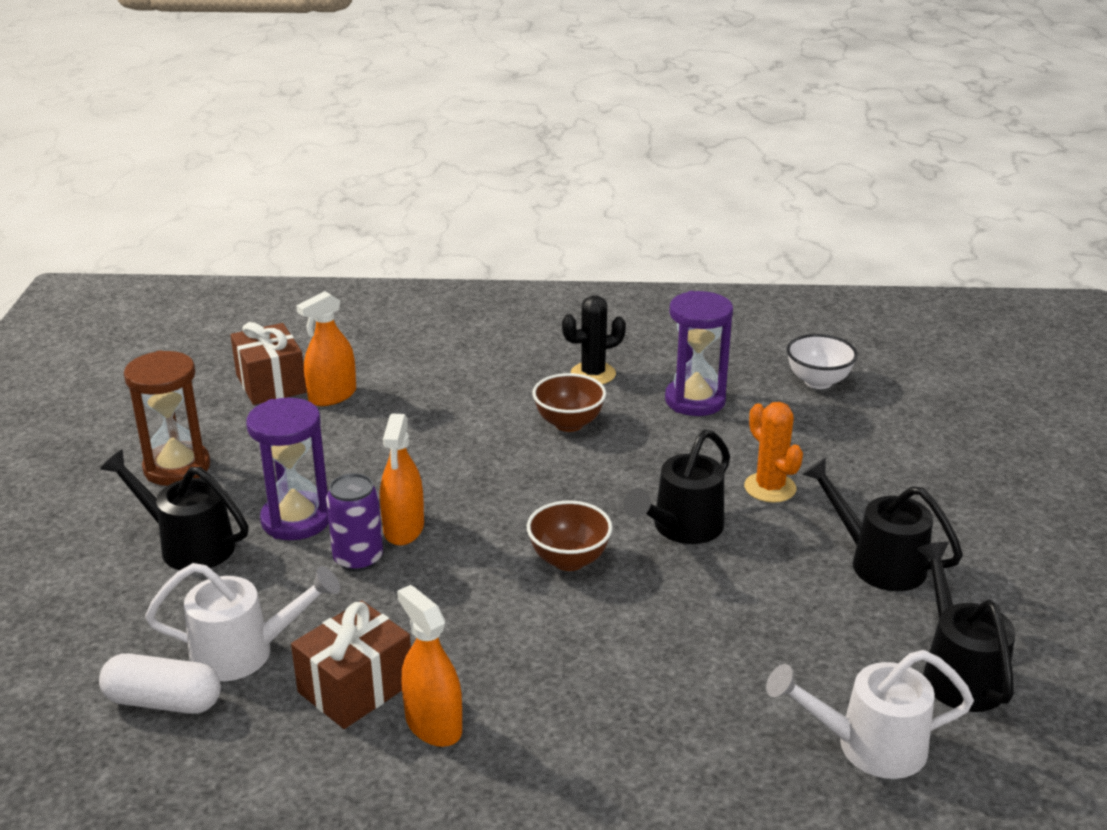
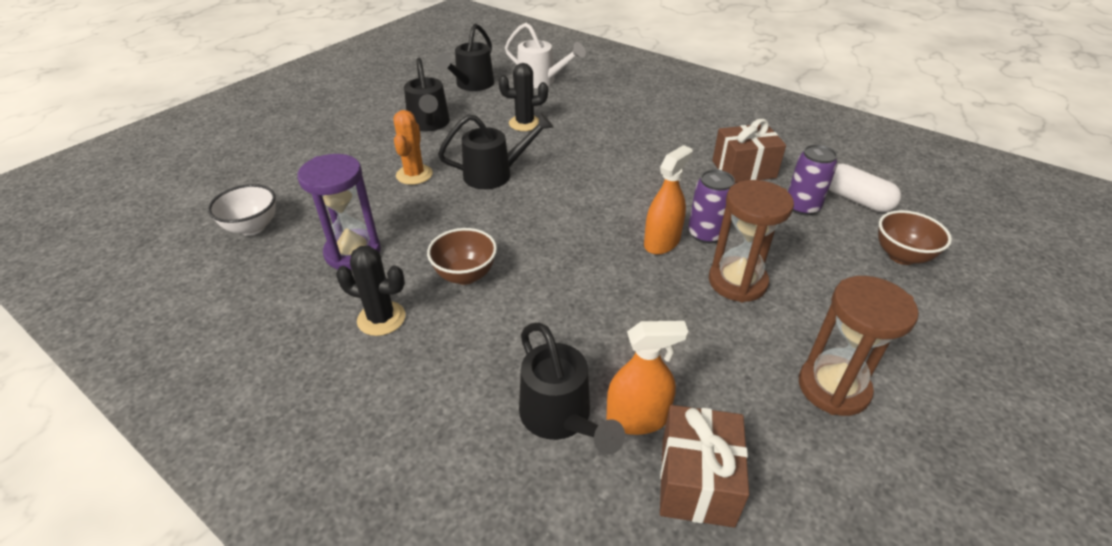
camera: 145 degrees left, 10 degrees up
(188, 545) = (830, 295): black watering can -> black watering can (560, 418)
(245, 652) = (802, 207): white watering can -> purple can
(296, 520) = (737, 282): purple hourglass -> brown hourglass
(433, 725) = (712, 143): orange spray bottle -> none
(569, 560) = (577, 183): brown bowl -> brown bowl (901, 256)
(757, 627) = (524, 123): none -> black cactus

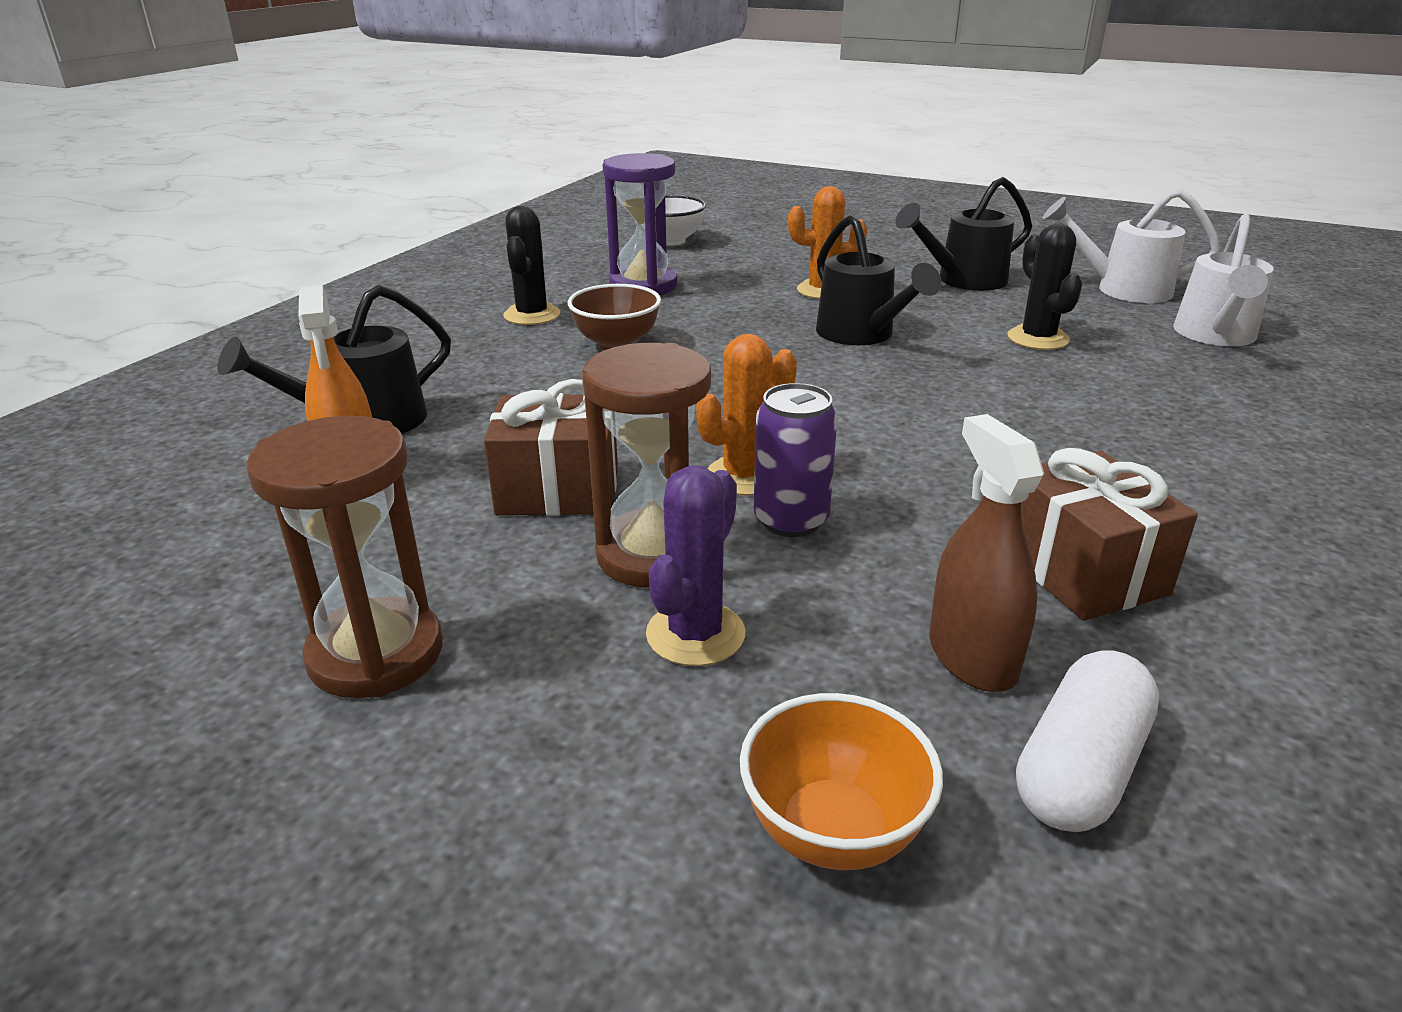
camera: 80 degrees right, 10 degrees down
(471, 85) = (1122, 289): black watering can -> white watering can
(661, 242) = (745, 476): orange spray bottle -> orange cactus
(696, 481) = (238, 516): brown gift -> brown gift (558, 489)
(799, 275) = (695, 634): none -> purple cactus
(802, 207) = (972, 657): purple can -> brown spray bottle
(901, 256) = (833, 831): brown bowl -> orange bowl

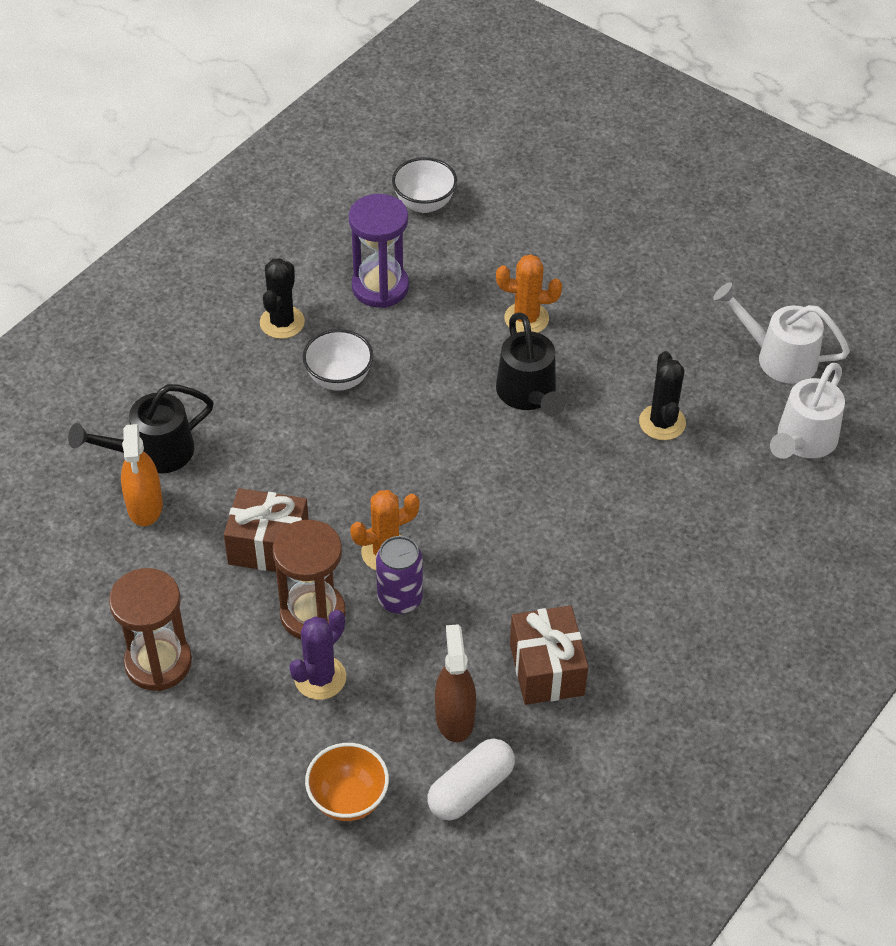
camera: 10 degrees right, 20 degrees up
(616, 344) = (339, 378): brown bowl -> white bowl
(963, 280) = (651, 320): black watering can -> none

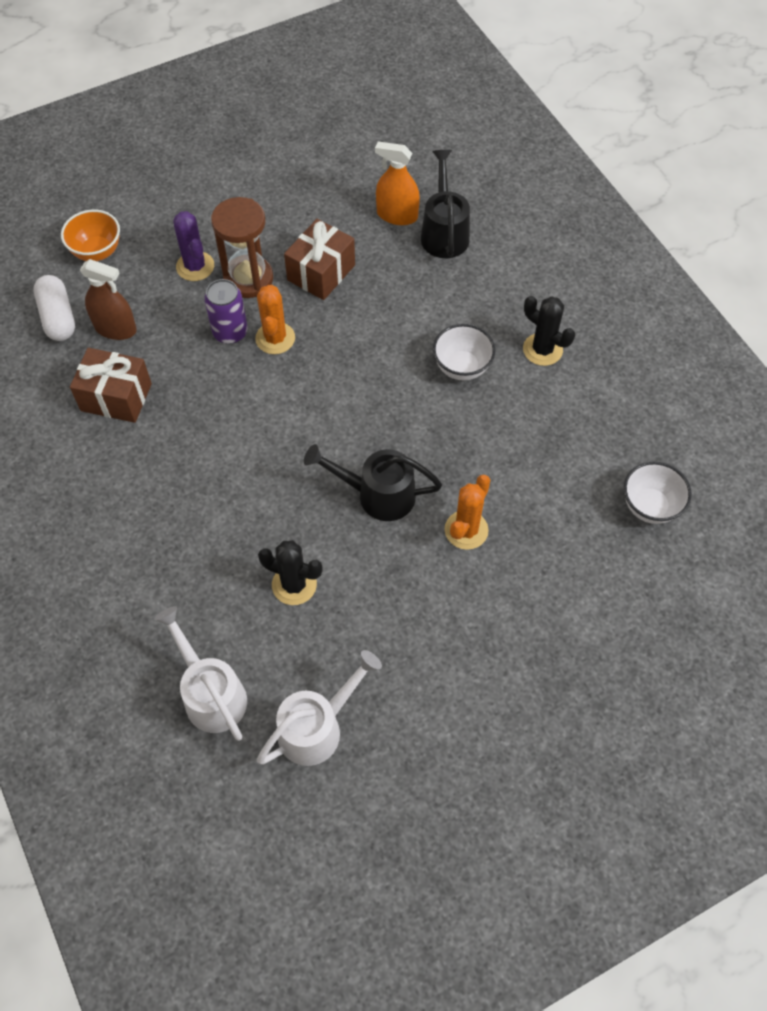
camera: 115 degrees right, 10 degrees up
(158, 662) = (261, 188): brown hourglass -> none
(380, 287) = (554, 432): purple hourglass -> none

